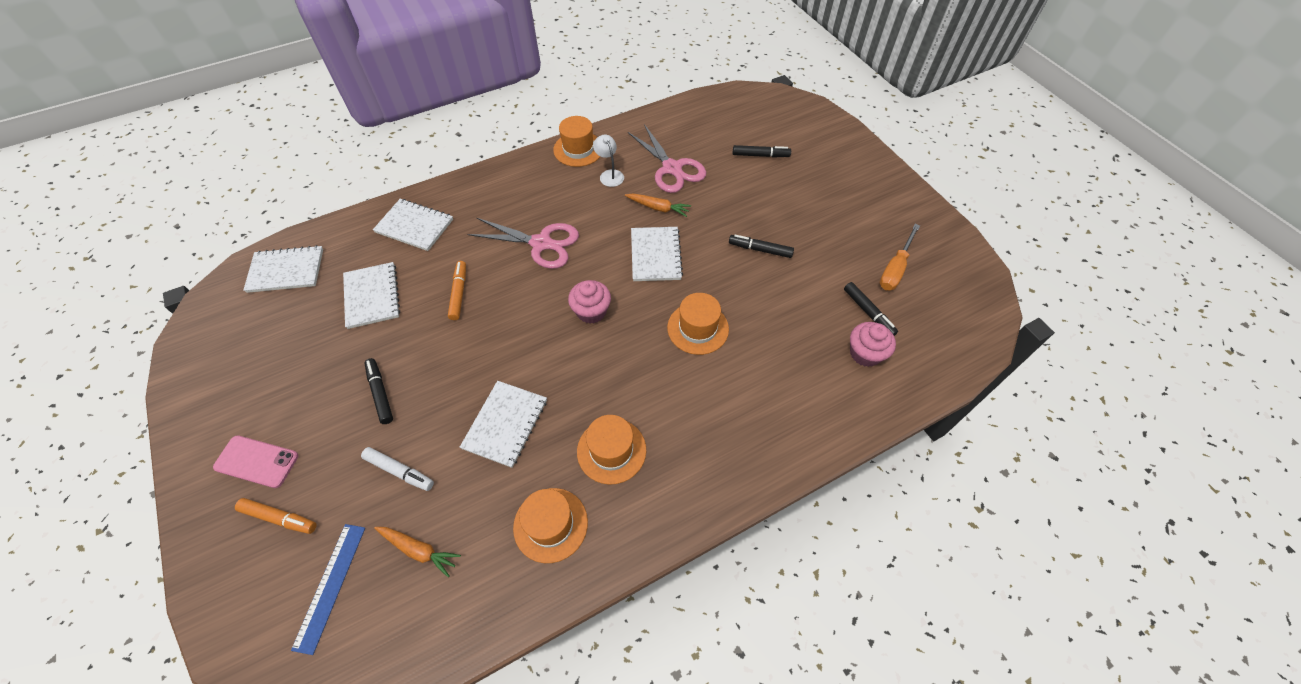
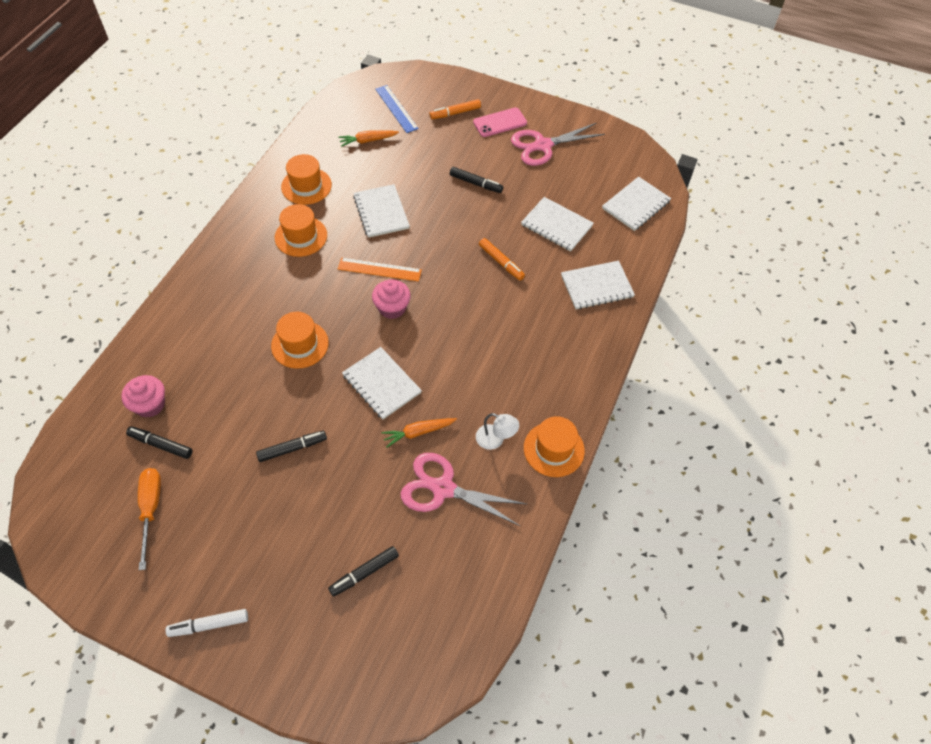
camera: 140 degrees right, 0 degrees up
(399, 471) = (417, 160): white marker -> white marker (209, 625)
(541, 243) = (484, 335): pink scissors -> pink scissors (542, 146)
(568, 357) = (379, 269): none -> orange ruler

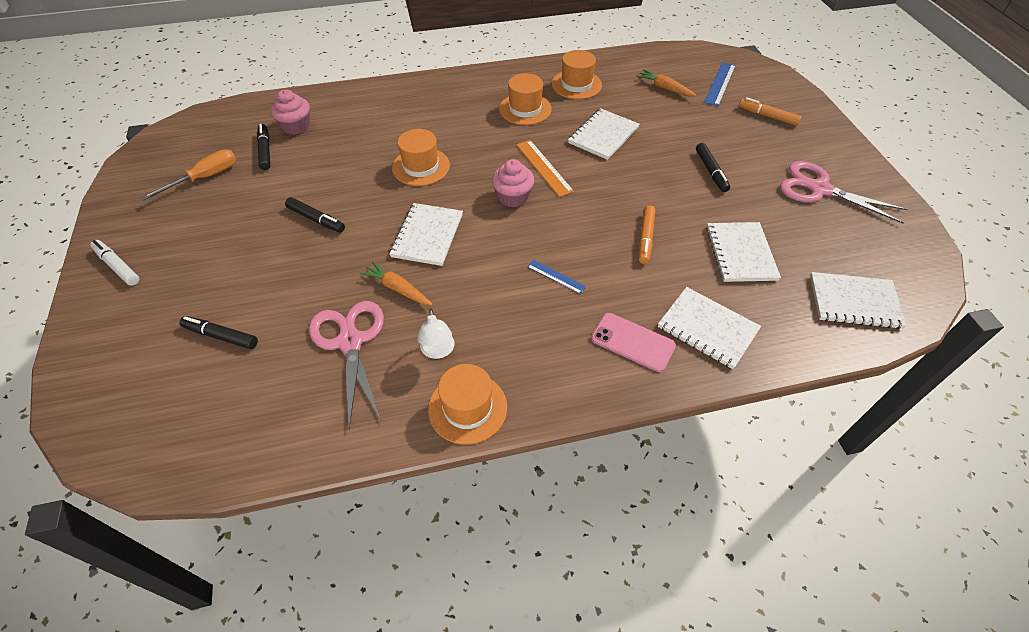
camera: 55 degrees right, 5 degrees down
(490, 333) = (556, 276): none -> blue ruler
(500, 122) = (800, 147): pink phone -> pink phone (633, 342)

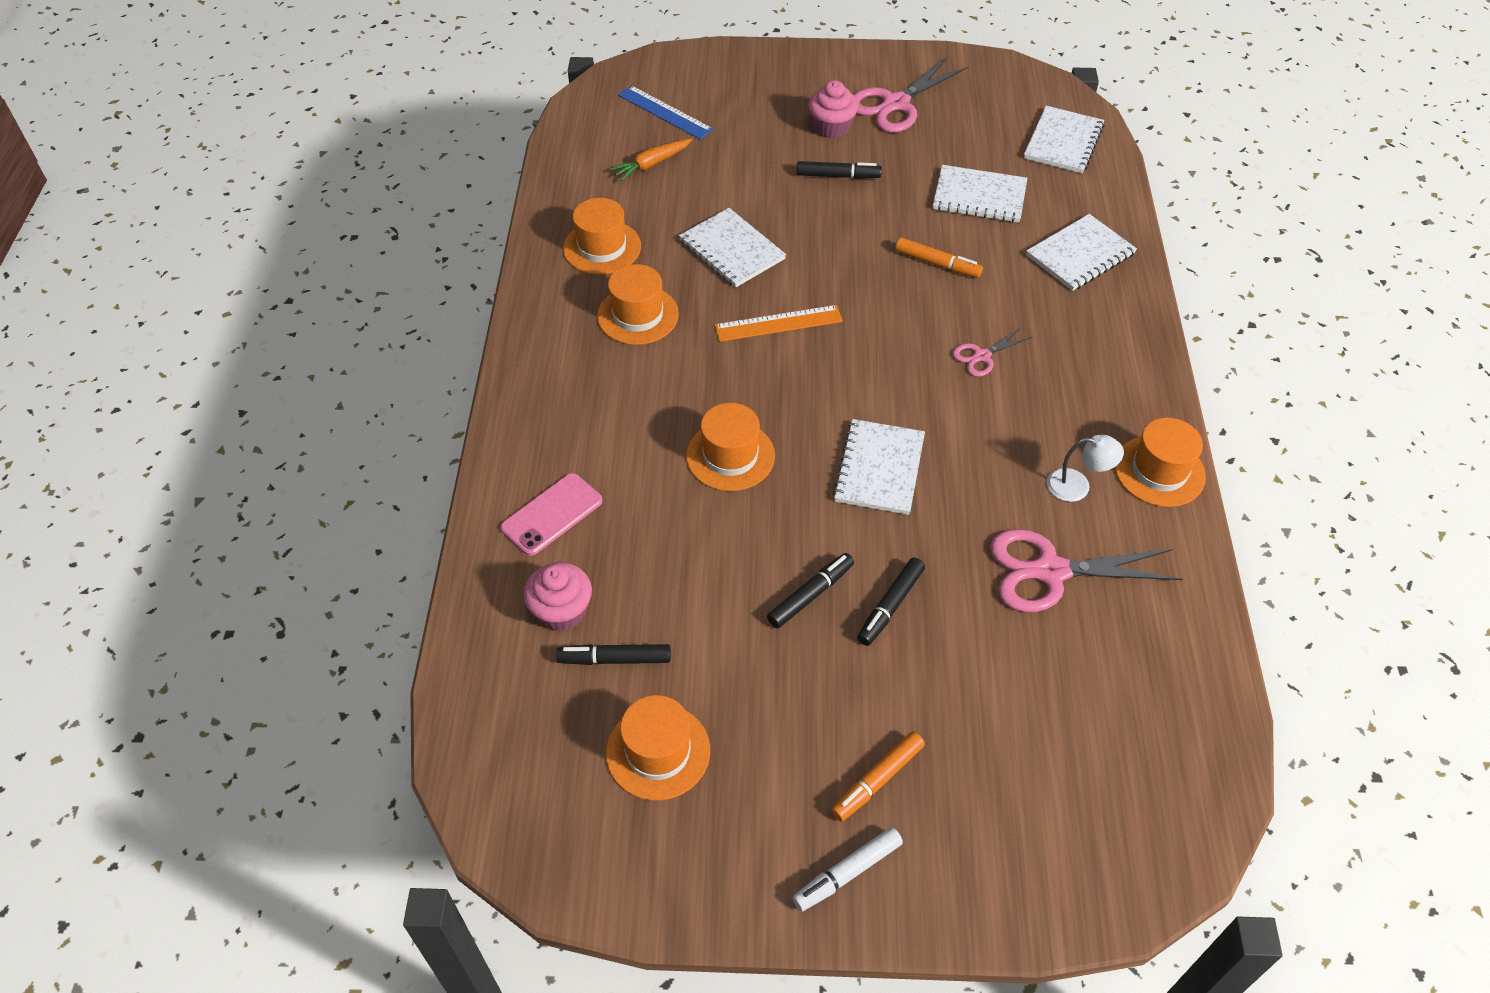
camera: 75 degrees left, 0 degrees up
(205, 178) = (658, 751): orange screwdriver -> orange hat
(221, 336) = (1018, 718): black marker -> black marker (890, 606)
(397, 289) = (970, 512): orange carrot -> none
(427, 235) = (879, 468): white notebook -> white notebook turned 75 degrees clockwise
(513, 197) = (829, 367): pink cupcake -> pink cupcake (831, 128)
(556, 276) = (981, 356): blue ruler -> pink scissors
(633, 342) = (1089, 316): pink phone -> pink phone (552, 514)
(768, 116) = (751, 96): orange marker -> orange marker (877, 780)

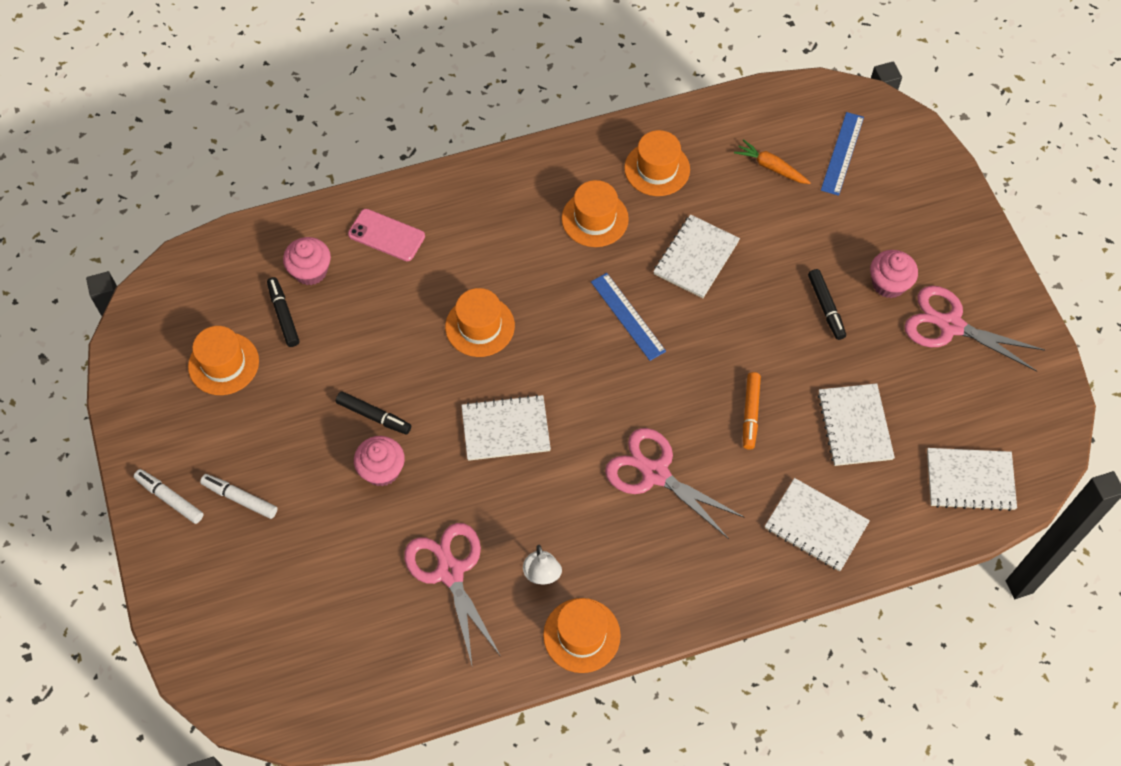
camera: 70 degrees right, 10 degrees up
(778, 323) = (628, 316): orange ruler -> blue ruler
(877, 780) = (240, 499): orange marker -> white marker
(890, 606) = (382, 470): black marker -> pink cupcake
(981, 356) = (655, 473): pink scissors -> pink scissors, size x1.92

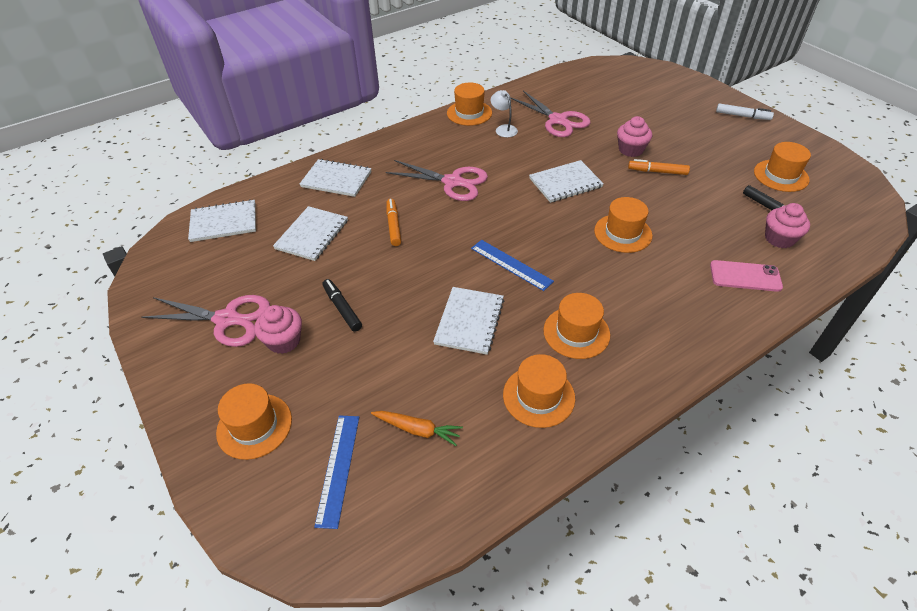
camera: 165 degrees right, 15 degrees down
(240, 499) = (703, 123): white marker -> none
(374, 416) = (657, 172): black marker -> orange marker
(854, 426) = (312, 235): white notebook -> white notebook turned 45 degrees clockwise
(914, 205) = (254, 426): none -> orange hat

